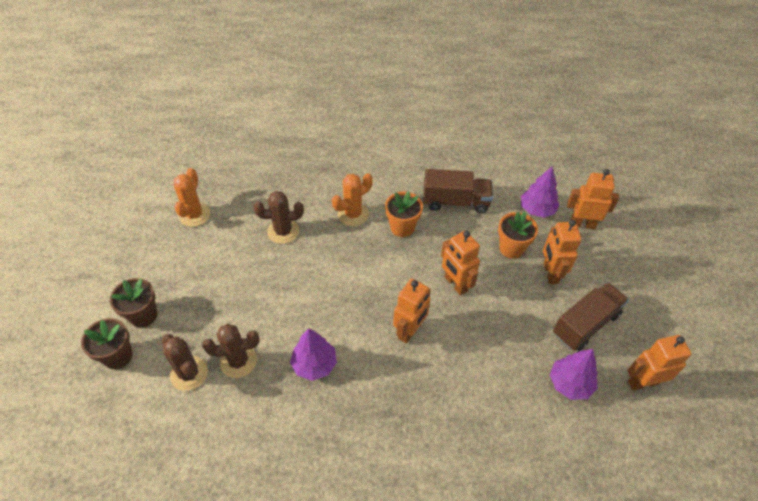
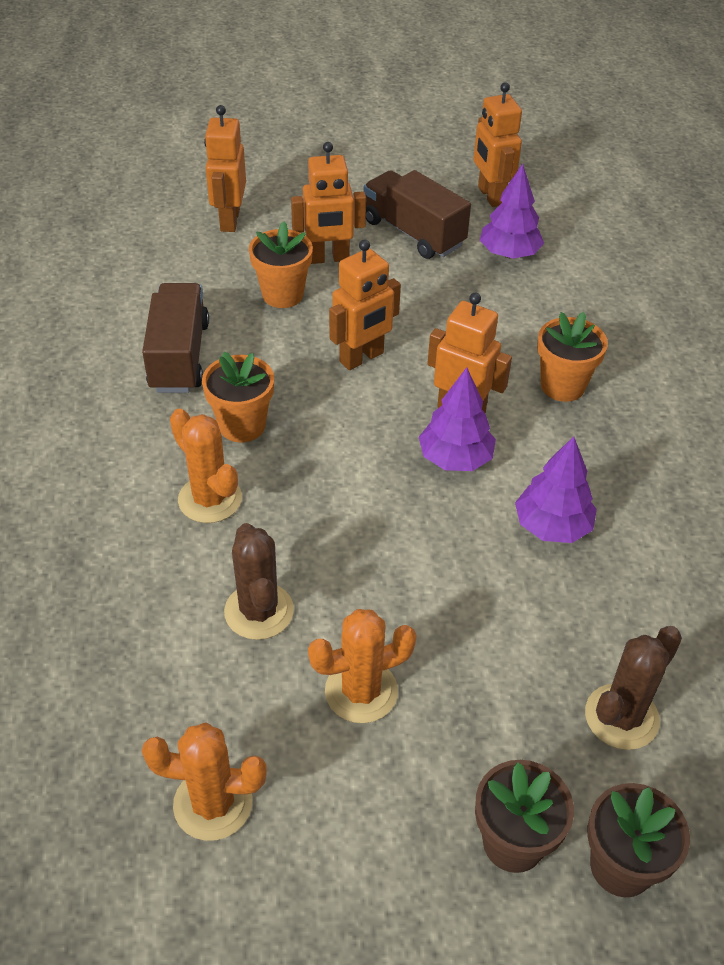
camera: 95 degrees left, 5 degrees down
(231, 267) = (361, 691): none -> orange cactus
(238, 361) = (575, 639): brown cactus -> none
(430, 393) = (562, 386): none -> orange flower pot
(537, 209) = (198, 264): purple tree -> purple tree (455, 458)

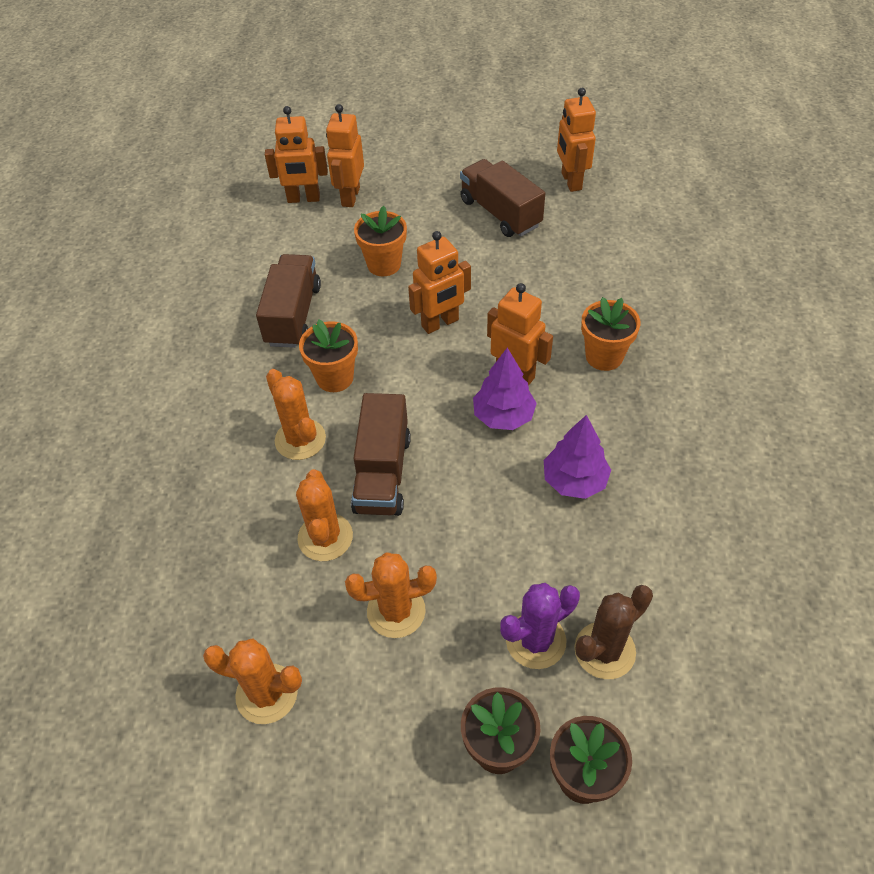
camera: 10 degrees right, 5 degrees up
(259, 611) = (325, 537): brown cactus -> orange cactus
(318, 532) = (382, 473): none -> brown truck
(328, 258) = (426, 233): orange robot -> orange robot (303, 199)
(509, 254) = (578, 235): purple tree -> none
(537, 712) = (535, 641): none -> purple cactus

